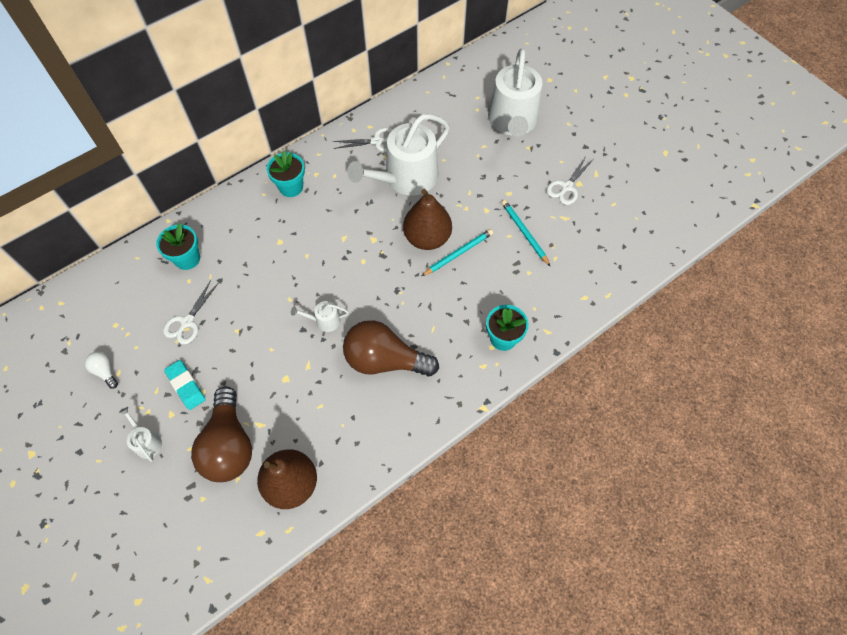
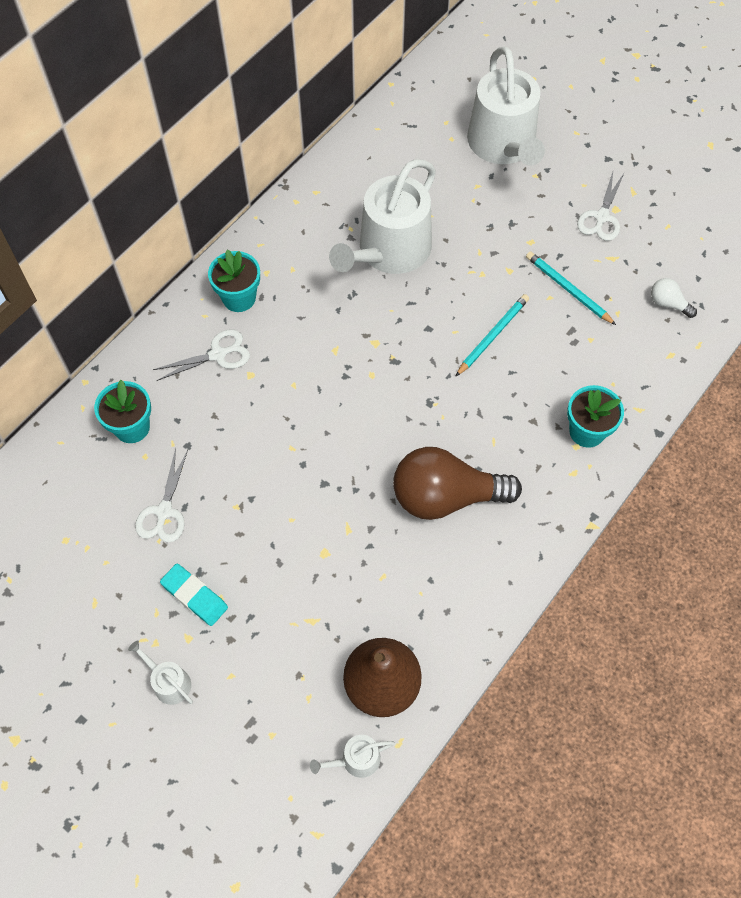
camera: 15 degrees left, 0 degrees up
(105, 371) = (75, 605): white light bulb -> white light bulb (668, 303)
(229, 445) = (281, 657): brown light bulb -> none
(324, 321) = (349, 465): white watering can -> white watering can (356, 760)
(377, 141) = (333, 210): white scissors -> white scissors (218, 354)
(427, 238) = (445, 324): brown pear -> none

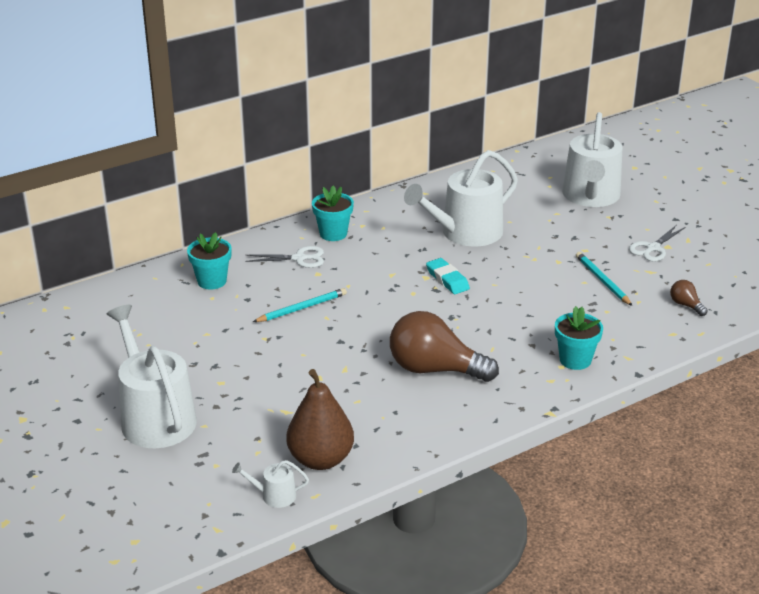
camera: 20 degrees right, 30 degrees down
(164, 511) = (208, 328): white scissors -> none
(168, 682) = (155, 417): white watering can -> white watering can, size x2.39
(194, 596) = (203, 377): turquoise eraser -> turquoise eraser (447, 279)
(492, 335) = (524, 292): turquoise pencil -> turquoise pencil (302, 308)
(668, 303) = (686, 305): white light bulb -> brown light bulb

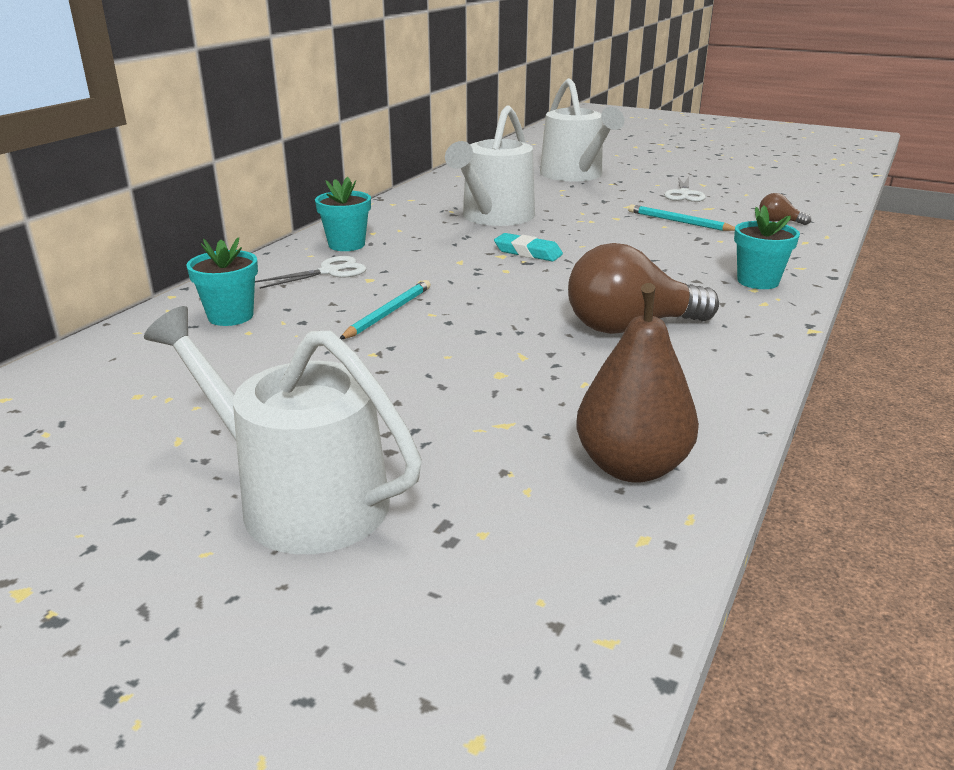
camera: 30 degrees left, 5 degrees down
(274, 496) = (632, 543): white watering can -> none

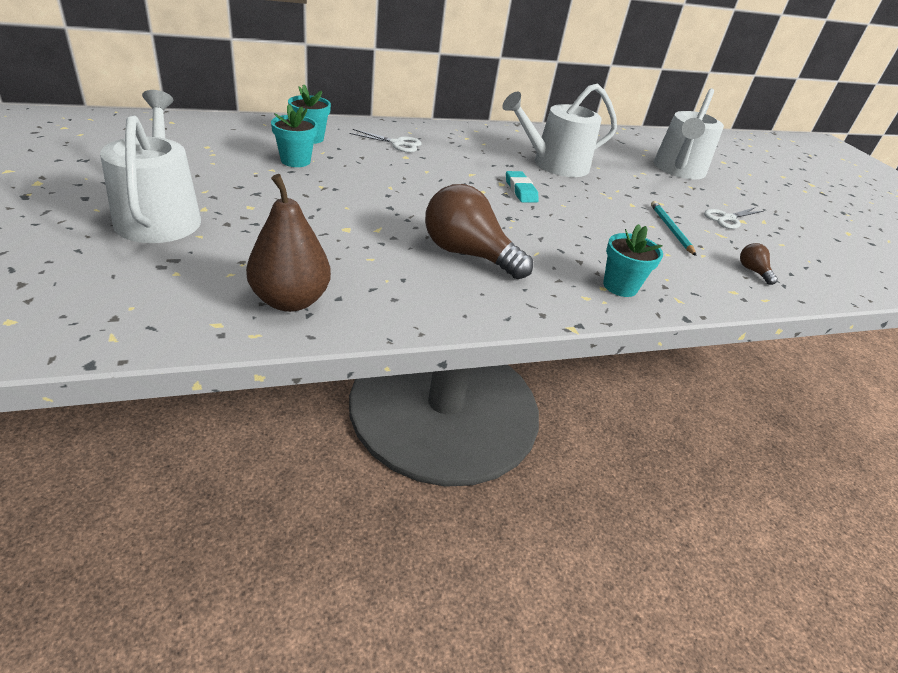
camera: 40 degrees right, 10 degrees up
(346, 245) = (438, 136): turquoise flower pot -> turquoise flower pot (295, 161)
(388, 313) = (373, 175): turquoise pencil -> none

